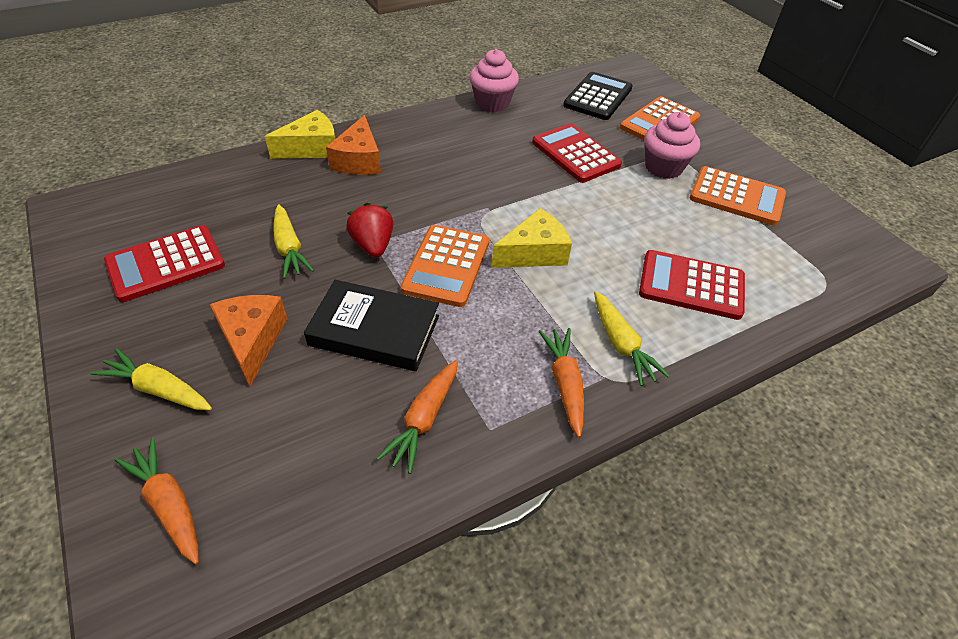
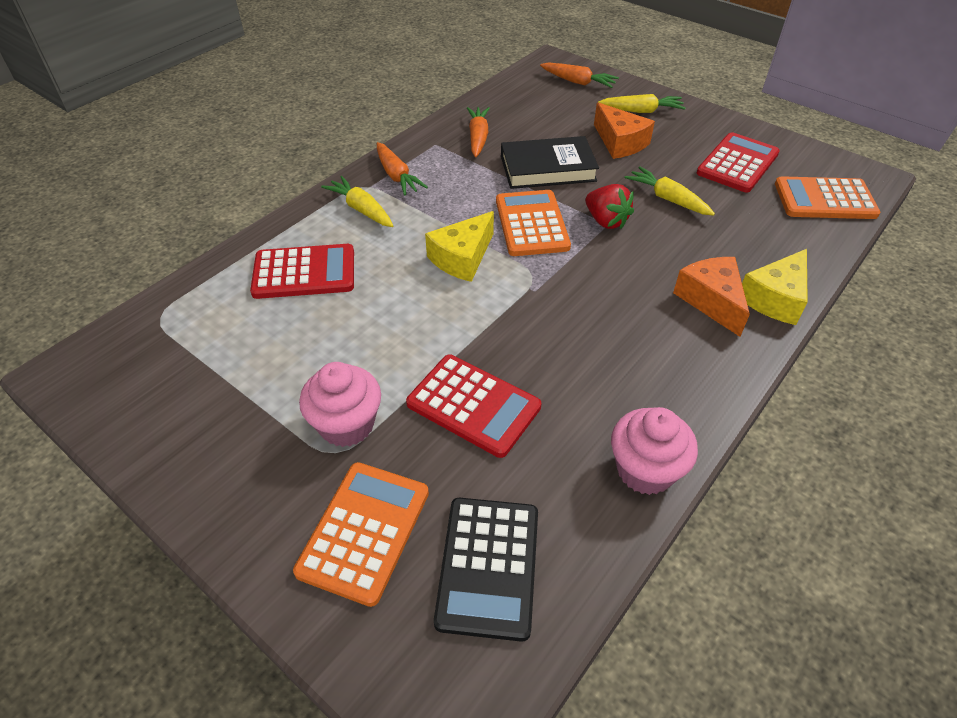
camera: 160 degrees right, 0 degrees up
(736, 197) = (244, 405): orange calculator -> orange calculator (824, 199)

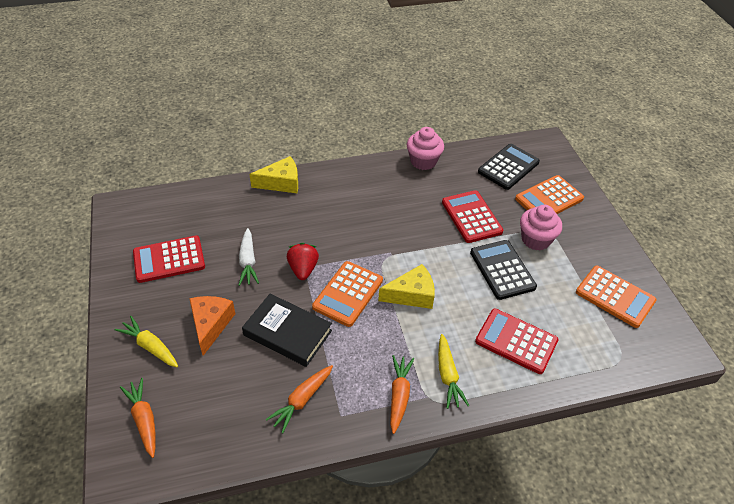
camera: 145 degrees left, 0 degrees up
(371, 347) = (502, 270): none -> black calculator
(668, 199) = (248, 262): yellow carrot -> white carrot
(711, 300) = (311, 198): orange cheese -> none
(824, 199) = (168, 209): orange calculator -> orange calculator (615, 297)

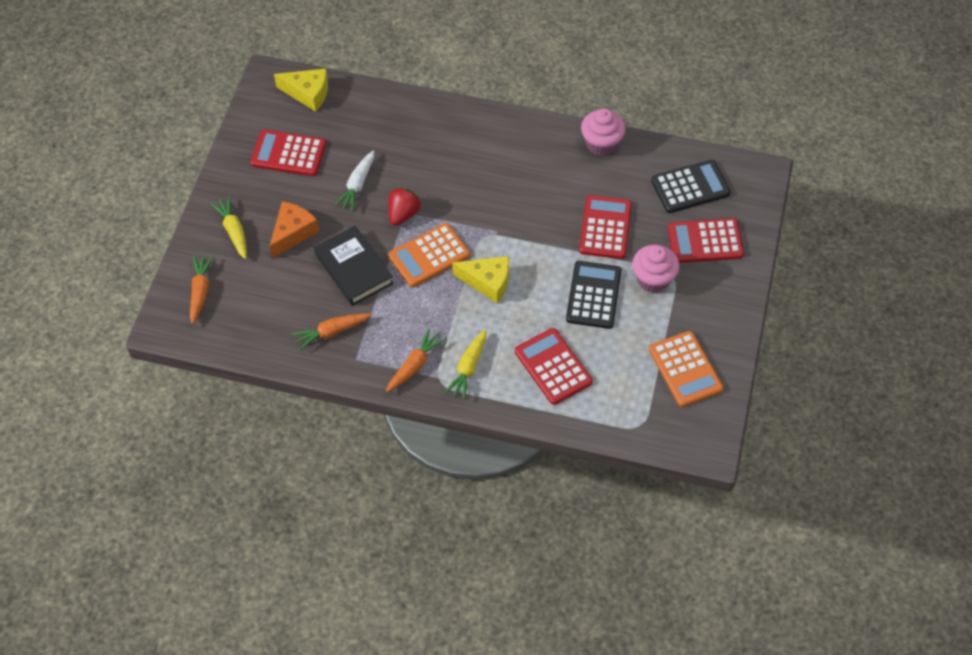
camera: 30 degrees right, 10 degrees up
(281, 183) = (437, 111): yellow cheese -> yellow cheese (308, 93)
(549, 199) = (705, 241): orange calculator -> red calculator

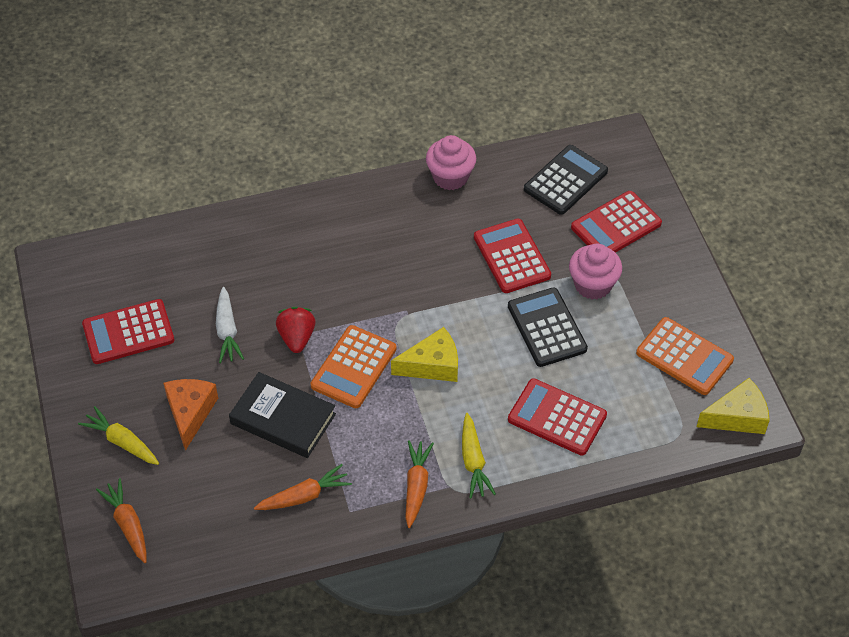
camera: 30 degrees left, 5 degrees down
(308, 93) = (107, 260): yellow cheese -> yellow cheese (737, 417)
(331, 332) = (304, 496): orange carrot -> orange carrot turned 150 degrees counterclockwise

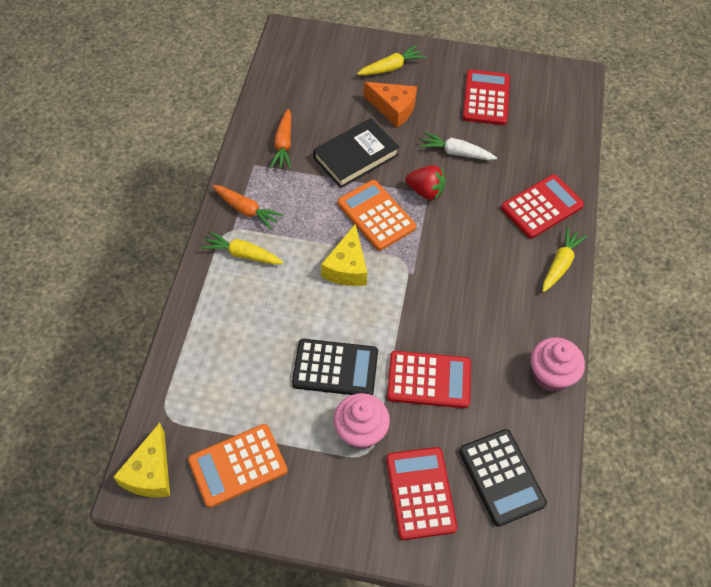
camera: 115 degrees right, 5 degrees up
(128, 524) = (324, 52): orange carrot -> none
(325, 204) = (560, 264): none -> yellow carrot
(557, 417) = (243, 330): red calculator -> red calculator (542, 207)

